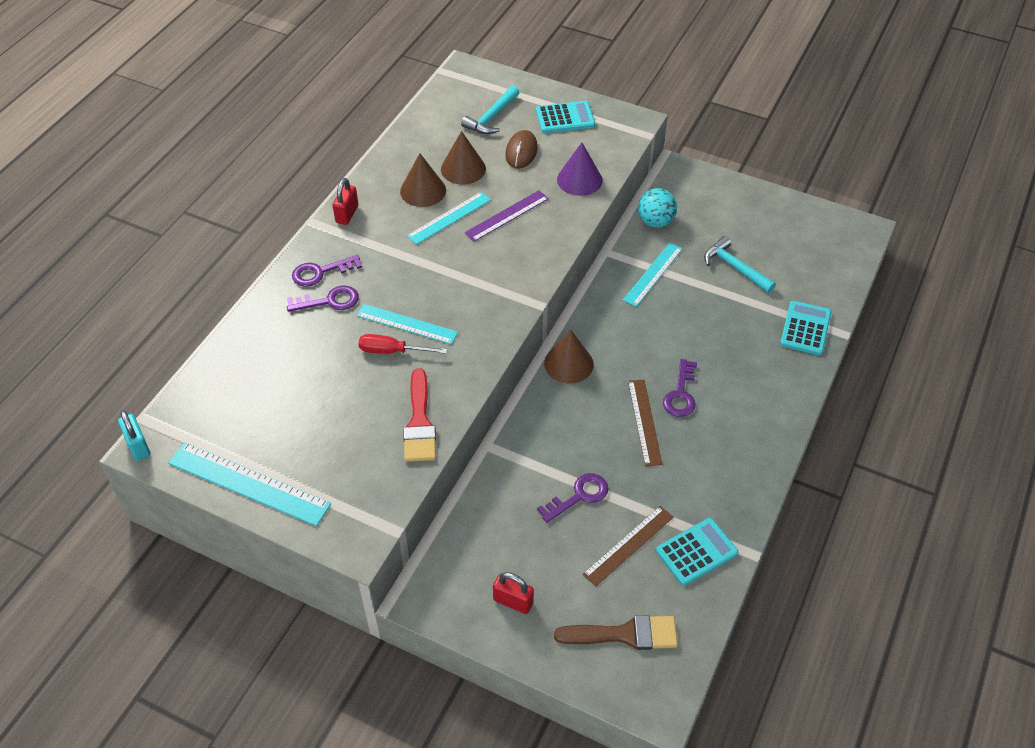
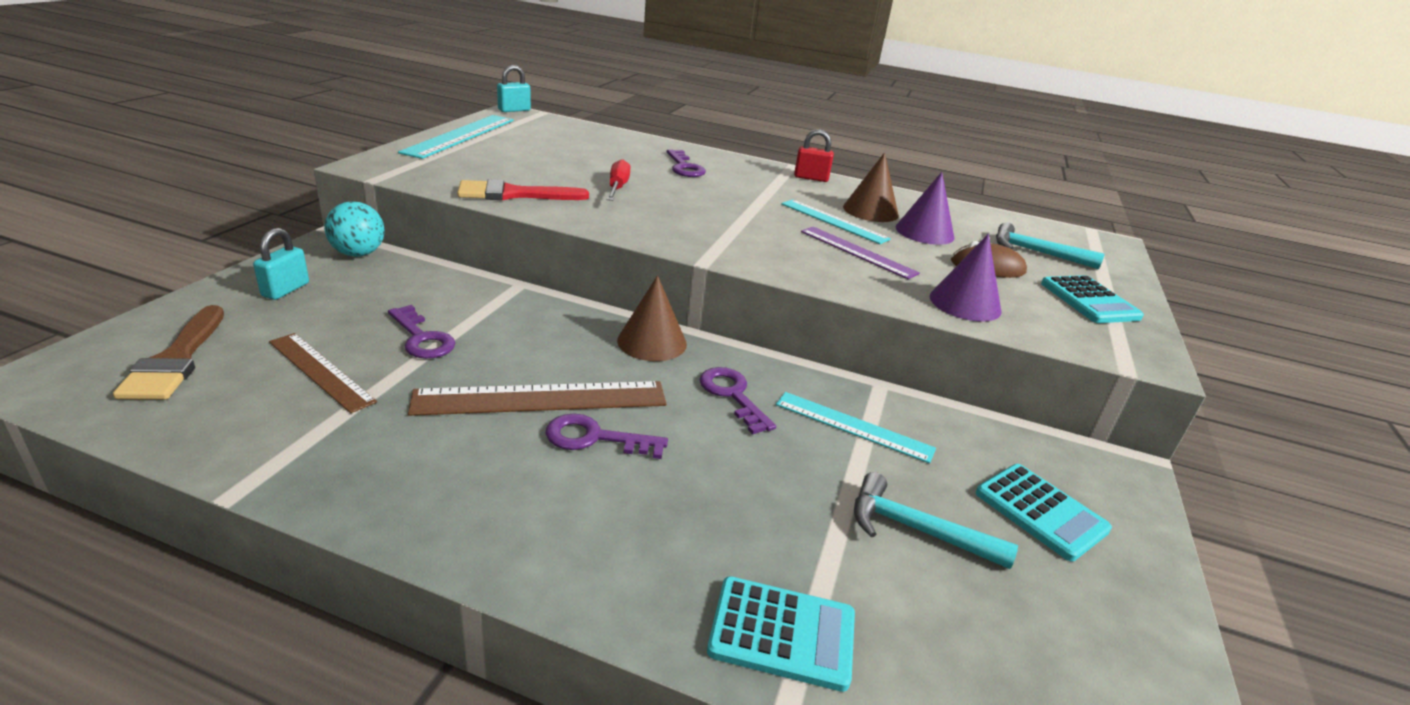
camera: 80 degrees right, 20 degrees down
(320, 272) = (723, 165): purple key -> purple key (732, 395)
(407, 324) = (657, 195): turquoise ruler -> none
(463, 169) = (924, 232): brown cone -> purple cone
(513, 601) = (285, 290): red padlock -> turquoise padlock
(644, 422) = (541, 398): brown ruler -> brown ruler, size x1.51
(655, 222) = (977, 437): turquoise ball -> turquoise ball (358, 253)
(696, 552) = (272, 431): turquoise calculator -> turquoise calculator (1040, 512)
(735, 267) = (916, 530): turquoise hammer -> turquoise hammer turned 105 degrees counterclockwise

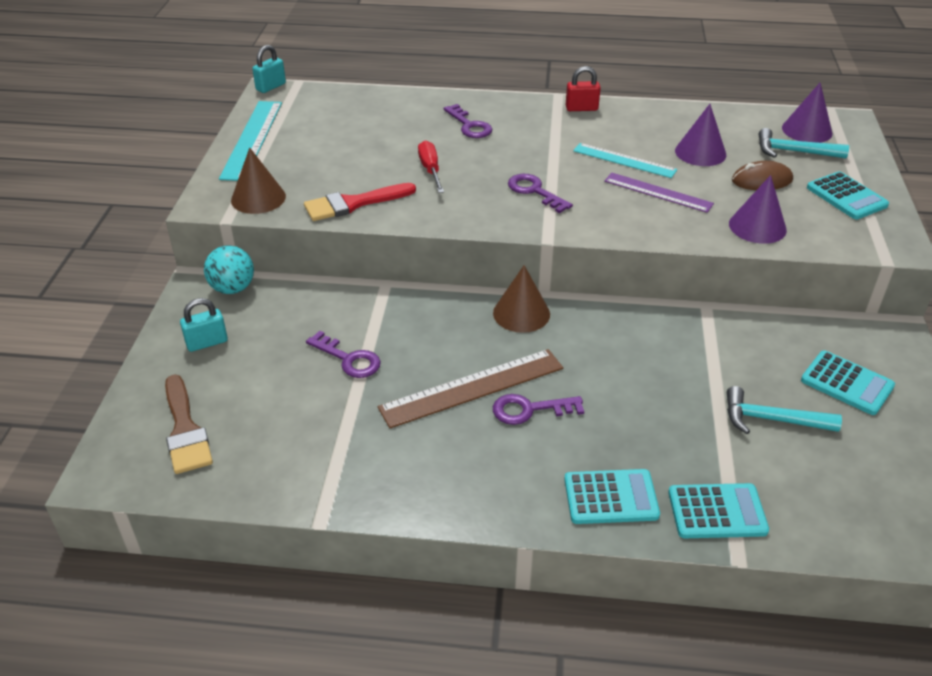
camera: 10 degrees left, 10 degrees up
(285, 290) = (207, 342): turquoise padlock -> turquoise padlock turned 60 degrees clockwise
(321, 371) = (298, 409): brown ruler -> none
(636, 570) = (610, 497): none -> turquoise calculator
(732, 395) = (605, 346): purple key -> purple key (534, 191)
(853, 426) = (701, 349): turquoise ruler -> none
(870, 211) = (648, 138): brown cone -> brown cone (258, 198)
(1058, 239) = (807, 130): none -> purple cone

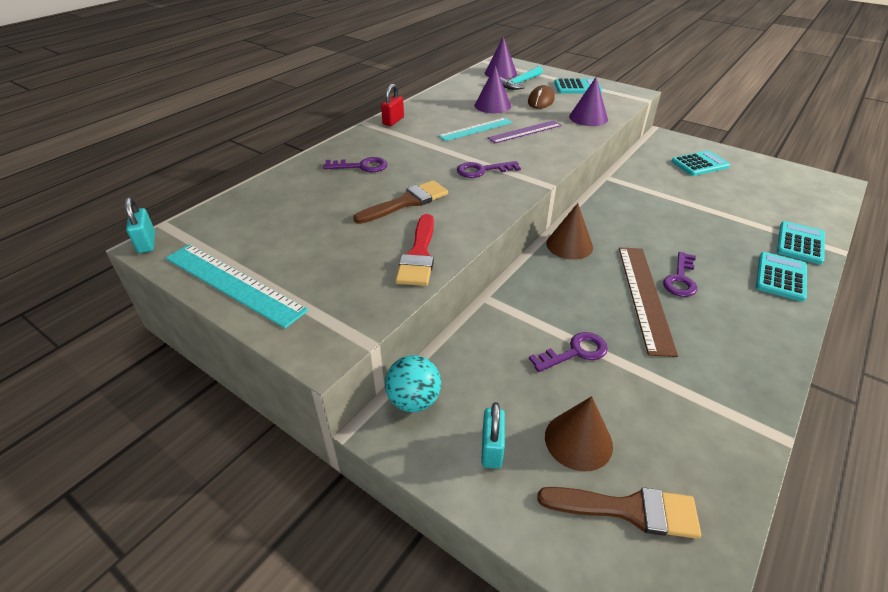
camera: 60 degrees left, 0 degrees up
(258, 198) = (350, 310): brown cone -> brown cone (578, 440)
(430, 170) = (406, 202): red screwdriver -> brown brush
(771, 419) = (722, 196): turquoise hammer -> none

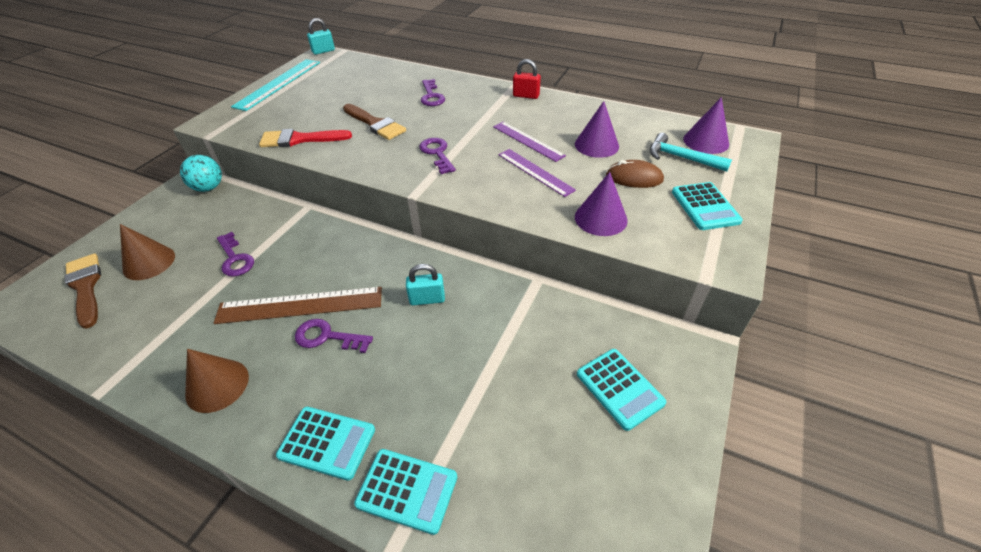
camera: 80 degrees right, 5 degrees up
(476, 129) = (528, 141): turquoise ruler -> purple ruler
(491, 448) = (158, 223): turquoise padlock -> turquoise padlock (427, 299)
(569, 245) = (385, 251): brown cone -> brown cone (217, 385)
(628, 510) = (86, 287): brown brush -> brown brush turned 150 degrees clockwise

